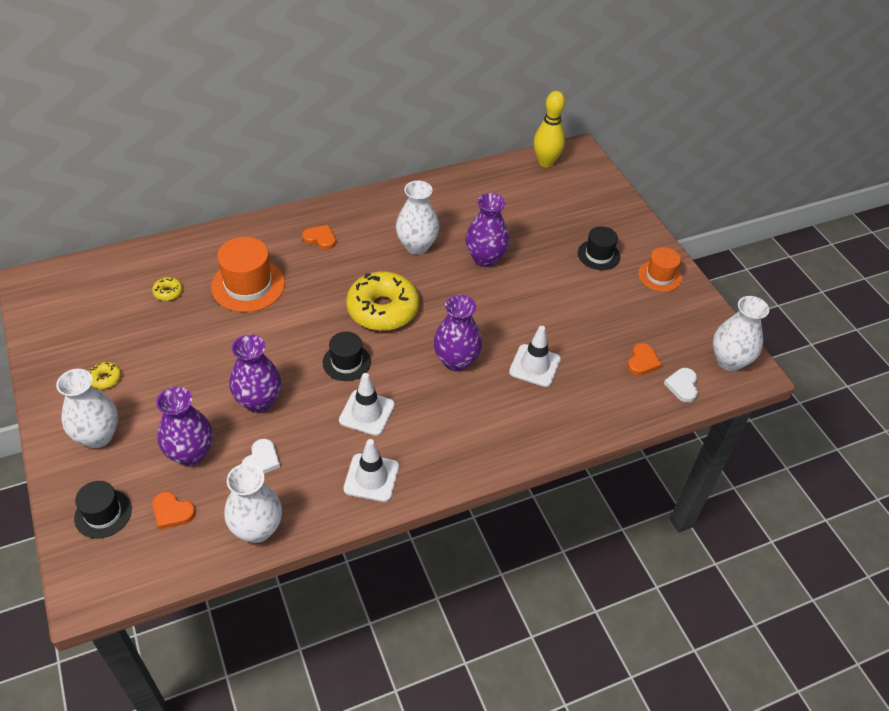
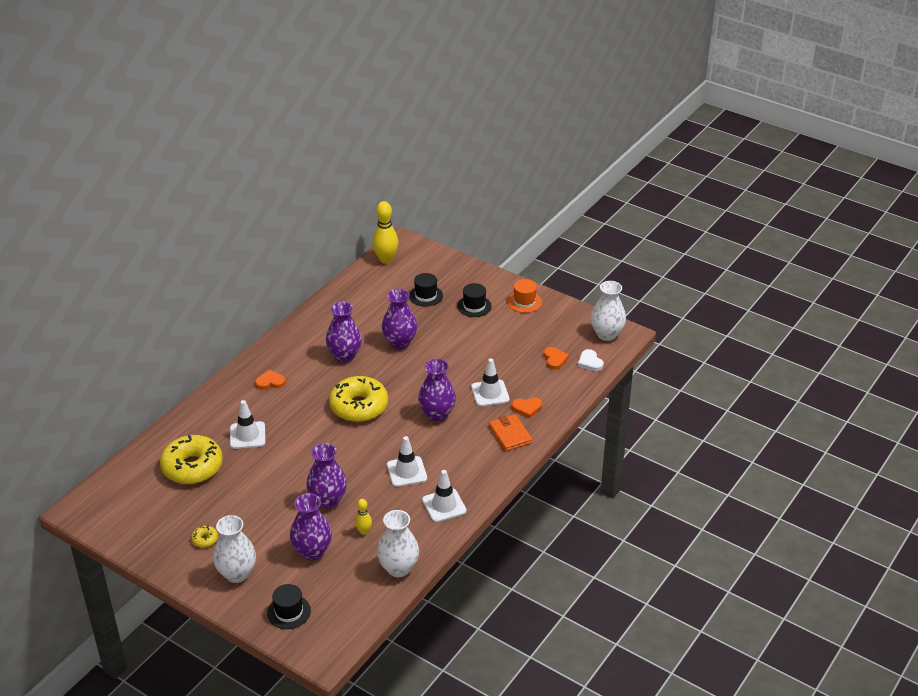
camera: 30 degrees left, 10 degrees down
(168, 292) = (192, 467): yellow donut -> yellow donut, size x2.45
(172, 512) = (334, 587): orange heart -> orange heart (527, 408)
(248, 285) = (247, 435): orange hat -> white traffic cone
(261, 460) = (364, 531): white heart -> yellow bowling pin
(346, 362) = (365, 449): black hat -> black hat (426, 296)
(417, 246) = (344, 355): white vase -> purple vase
(517, 429) = (510, 434): none -> orange wallet

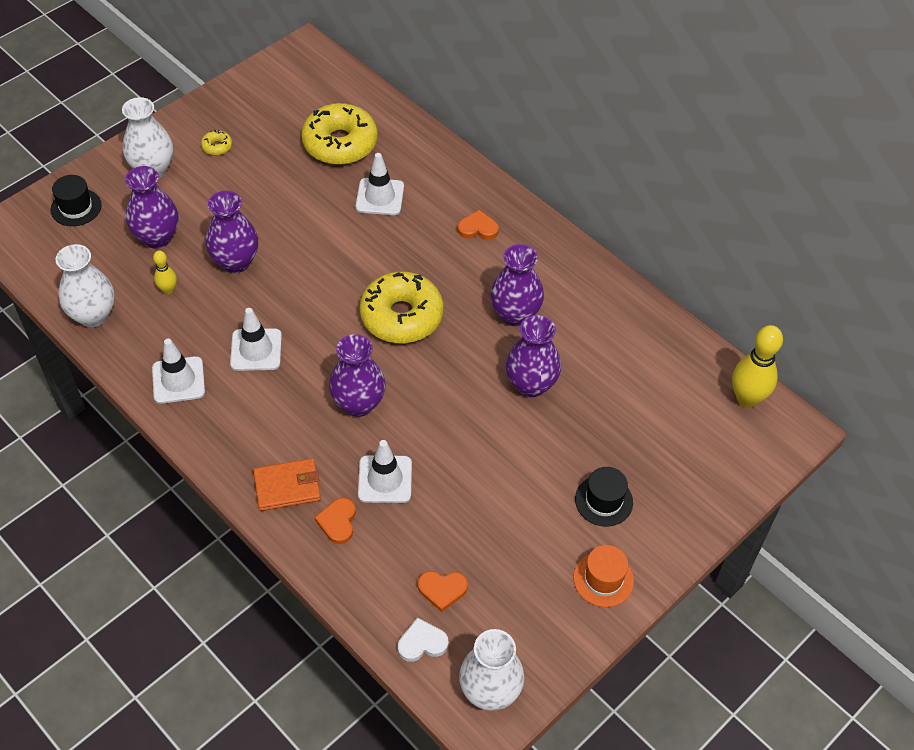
camera: 100 degrees right, 15 degrees up
(270, 382) = (478, 228): orange heart -> orange heart turned 90 degrees counterclockwise
(426, 296) = (642, 437): black hat -> none

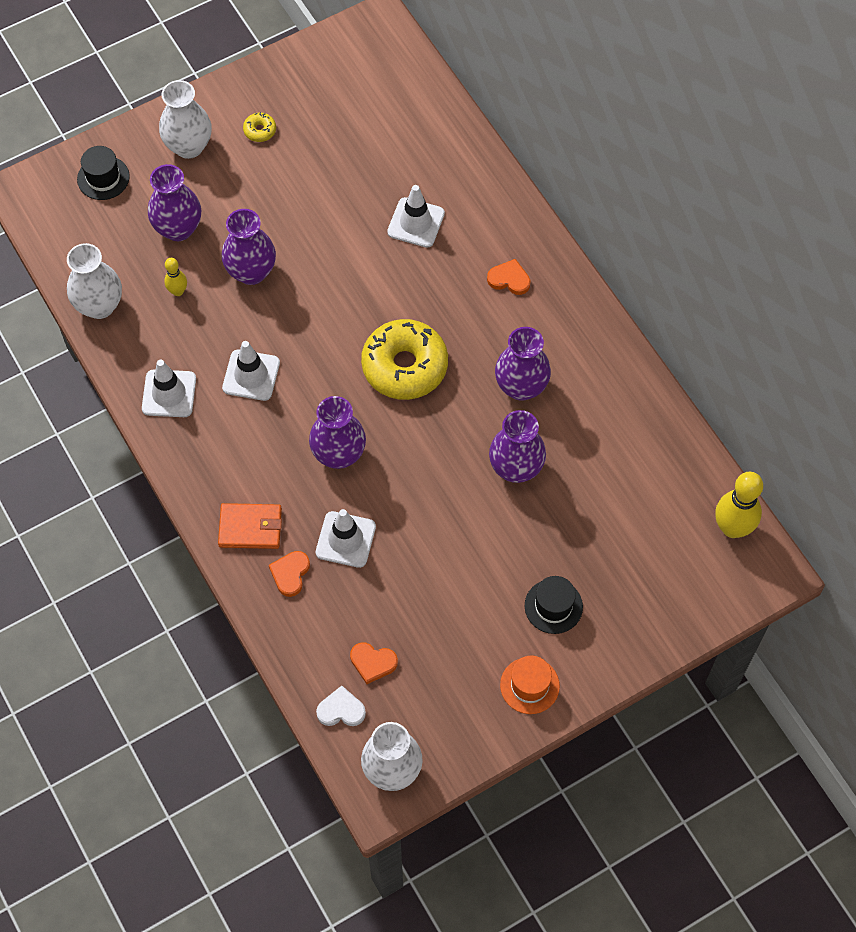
camera: 15 degrees right, 10 degrees up
(340, 143) = (389, 150): yellow donut -> none

